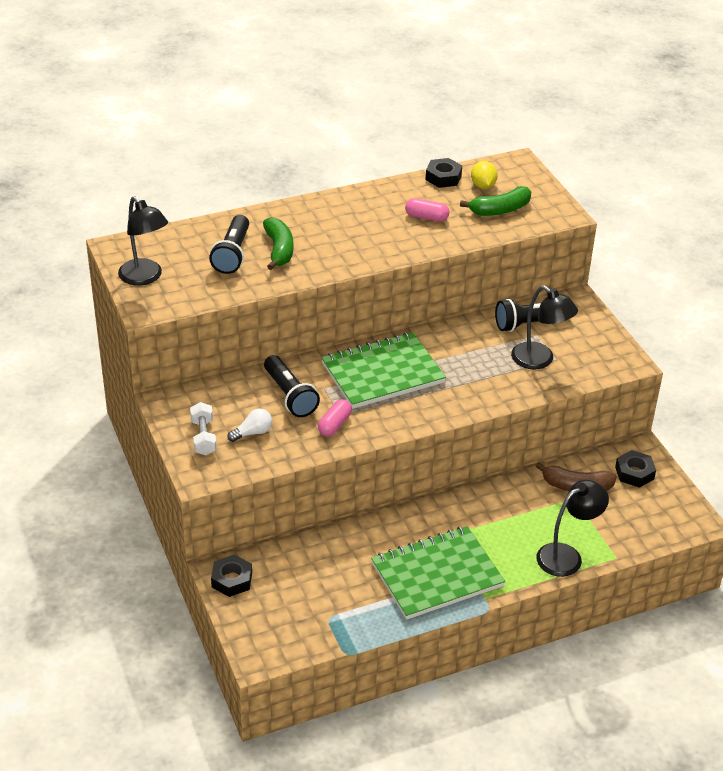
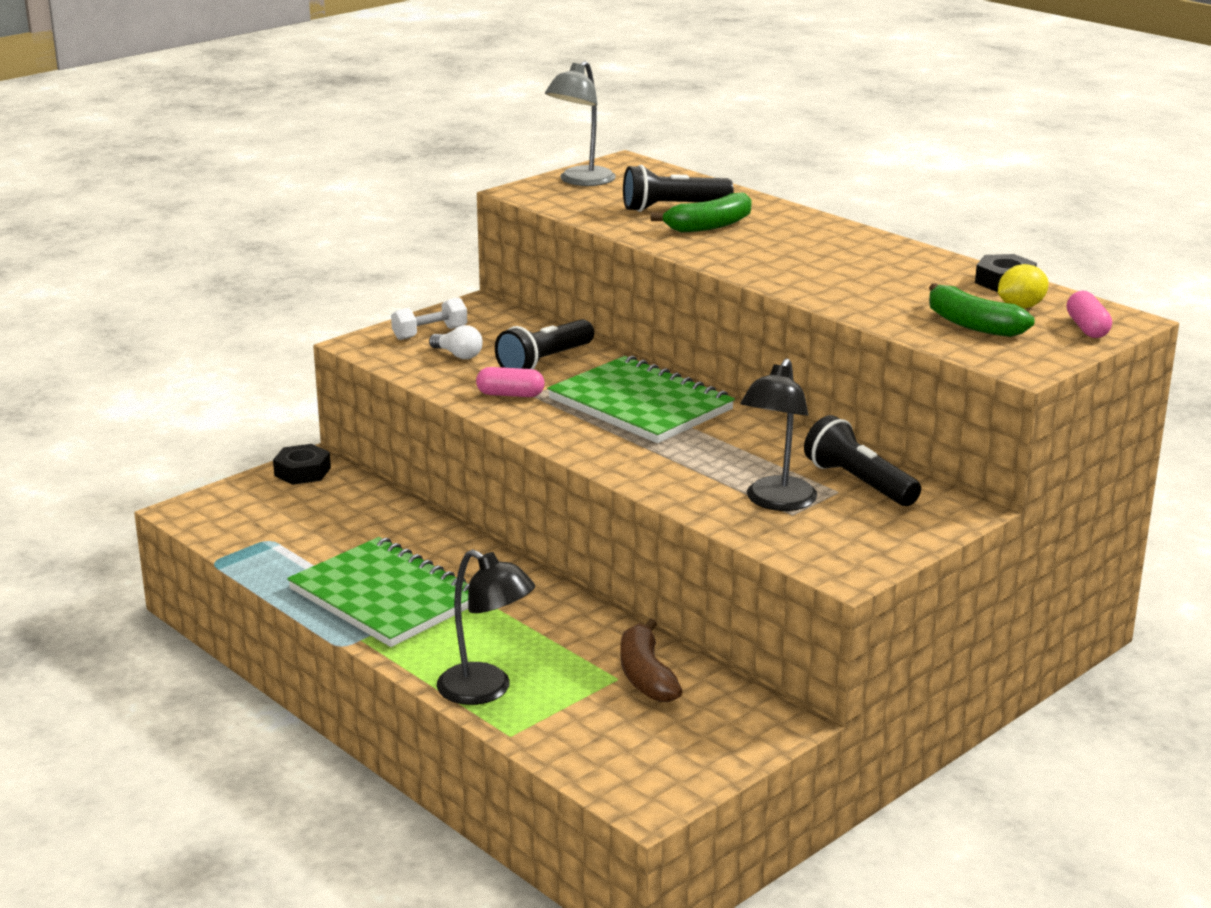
camera: 70 degrees right, 15 degrees down
(145, 277) = (581, 181): black lamp -> grey lamp
(426, 217) = (889, 286): pink capsule -> pink capsule (1087, 328)
(634, 473) = (720, 724): black nut -> none

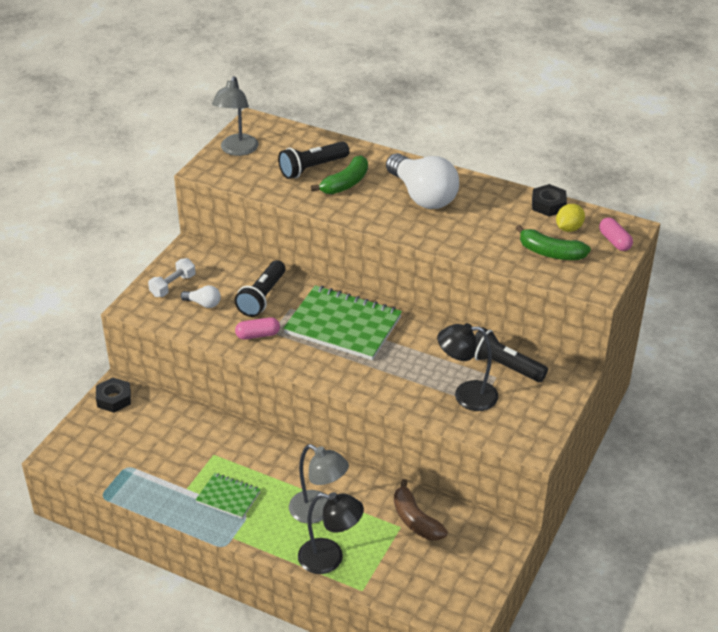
camera: 20 degrees left, 15 degrees up
(385, 596) = (228, 497): green notebook -> green notebook, size x0.51
(504, 637) = (318, 511): none -> grey lamp
(776, 502) = (466, 395): black lamp -> black lamp turned 90 degrees clockwise
(814, 250) = (422, 195): none -> white light bulb

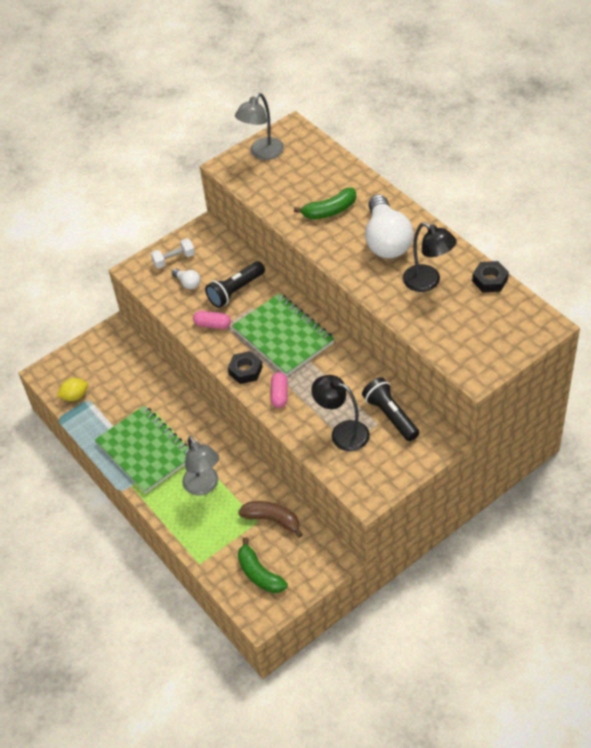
camera: 30 degrees right, 10 degrees up
(114, 399) = (108, 339): black nut -> black nut (245, 370)
(228, 497) = (145, 451): green notebook -> green notebook, size x1.95
(312, 168) = (312, 188): black flashlight -> none
(330, 558) = (190, 529): black lamp -> black lamp (428, 282)
(415, 520) = (272, 520): brown banana -> brown banana turned 120 degrees clockwise
(550, 253) = (459, 329): green banana -> green banana (259, 574)
(568, 228) = (492, 309): yellow lemon -> yellow lemon (75, 396)
(614, 241) = (524, 334): pink capsule -> pink capsule (279, 394)

